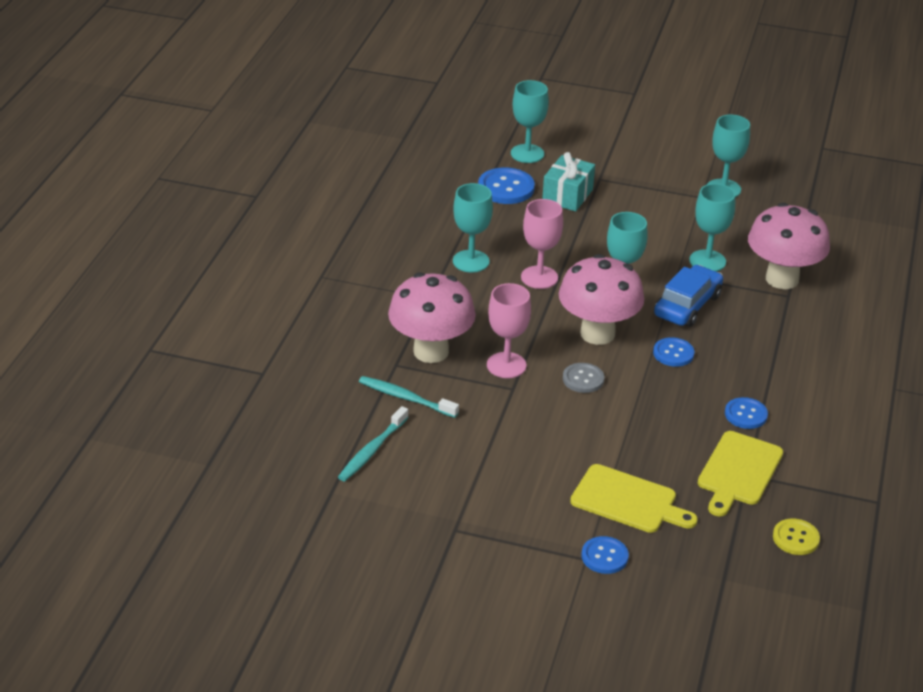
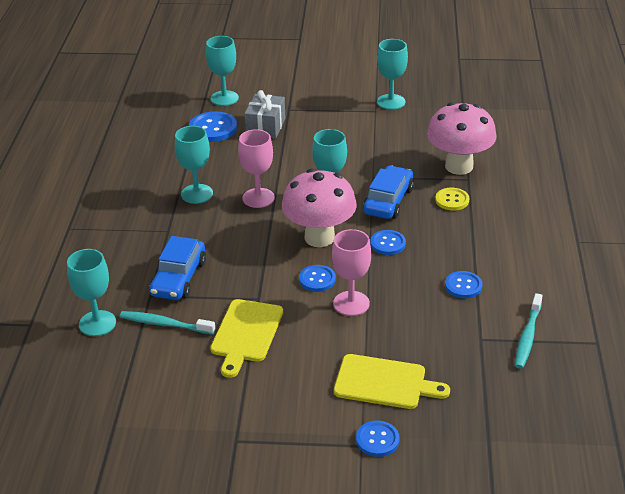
camera: 10 degrees left, 0 degrees up
(372, 450) = (144, 379): turquoise toothbrush -> turquoise toothbrush (528, 336)
(431, 351) = (179, 278): pink mushroom -> blue car
(506, 365) = (248, 279): pink goblet -> pink goblet (351, 303)
(567, 195) = (265, 127): turquoise gift -> grey gift
(583, 379) = (317, 279): grey button -> blue button
(707, 261) = (394, 161): turquoise goblet -> turquoise goblet (97, 323)
(738, 471) = (472, 337): yellow cutting board -> yellow cutting board (246, 334)
(795, 538) = (538, 389): yellow button -> yellow button (452, 200)

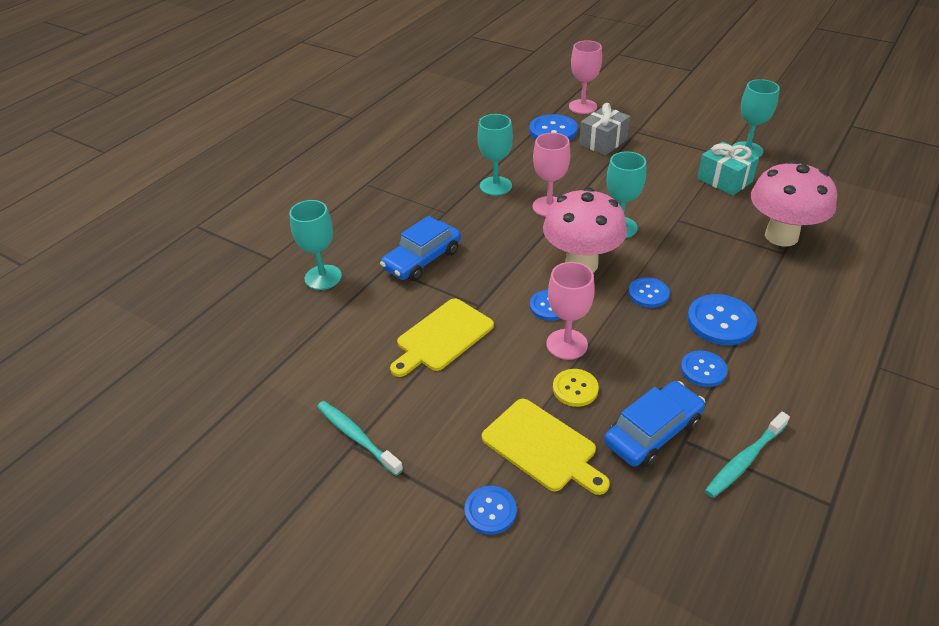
camera: 30 degrees right, 5 degrees up
(165, 324) = (378, 299): turquoise toothbrush -> turquoise toothbrush (357, 437)
(224, 98) = (583, 107): turquoise goblet -> pink goblet
(388, 133) = (724, 180): none -> turquoise gift
(388, 201) = (678, 249): blue car -> blue car (653, 432)
(452, 200) = (750, 270): yellow button -> yellow button (575, 389)
(454, 246) = (720, 321): none -> blue button

